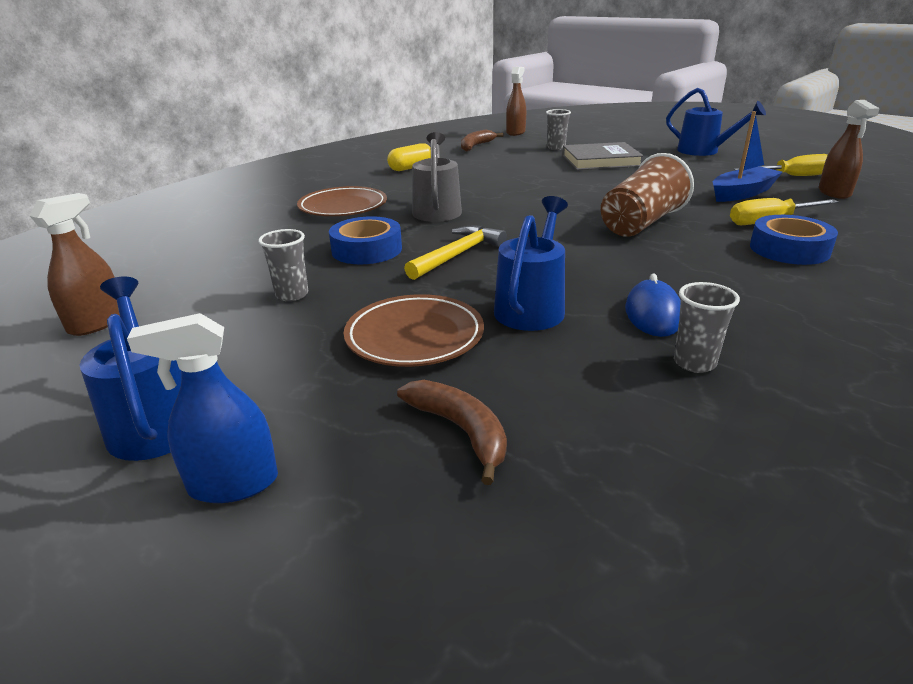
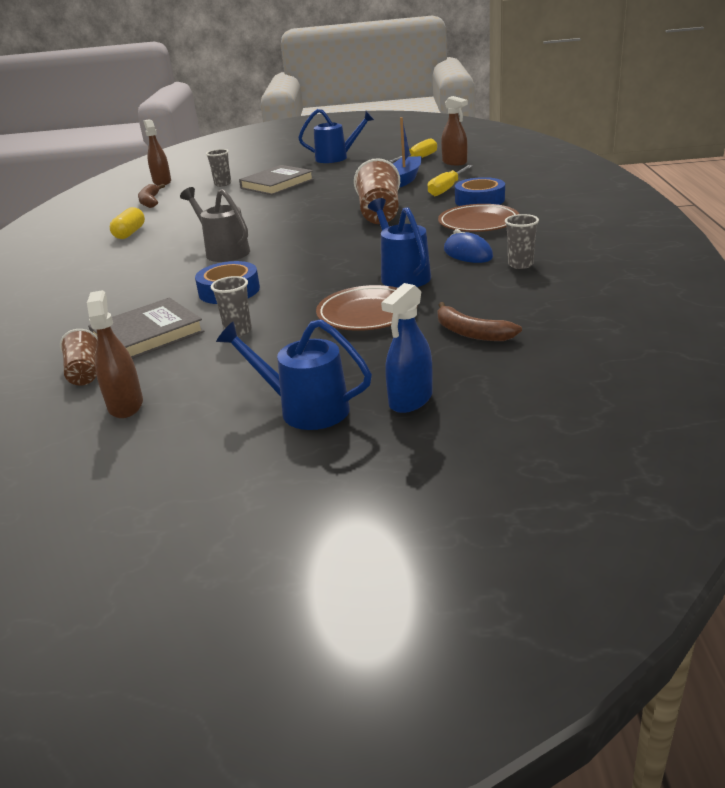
camera: 40 degrees left, 0 degrees up
(146, 276) = (85, 373): none -> brown cup
(240, 263) = (147, 335): none -> grey book
(343, 207) = (139, 276): brown plate -> brown plate (478, 223)
(457, 255) = (301, 270): yellow hammer -> none
(460, 430) = (471, 333): brown banana -> brown banana turned 150 degrees counterclockwise

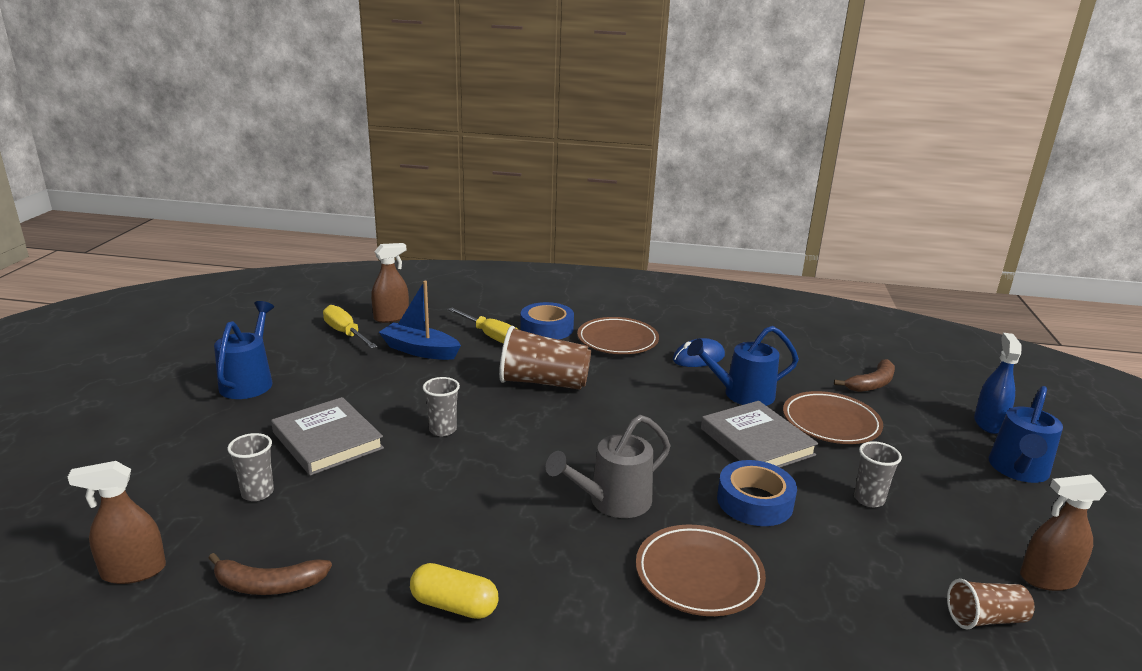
camera: 85 degrees left, 5 degrees down
(147, 281) = (699, 575): none -> brown plate
(147, 335) = (879, 568): grey book -> grey book (756, 442)
(410, 400) = (988, 423): blue spray bottle -> blue spray bottle turned 120 degrees counterclockwise
(520, 264) = (735, 342): grey cup -> grey cup (443, 430)

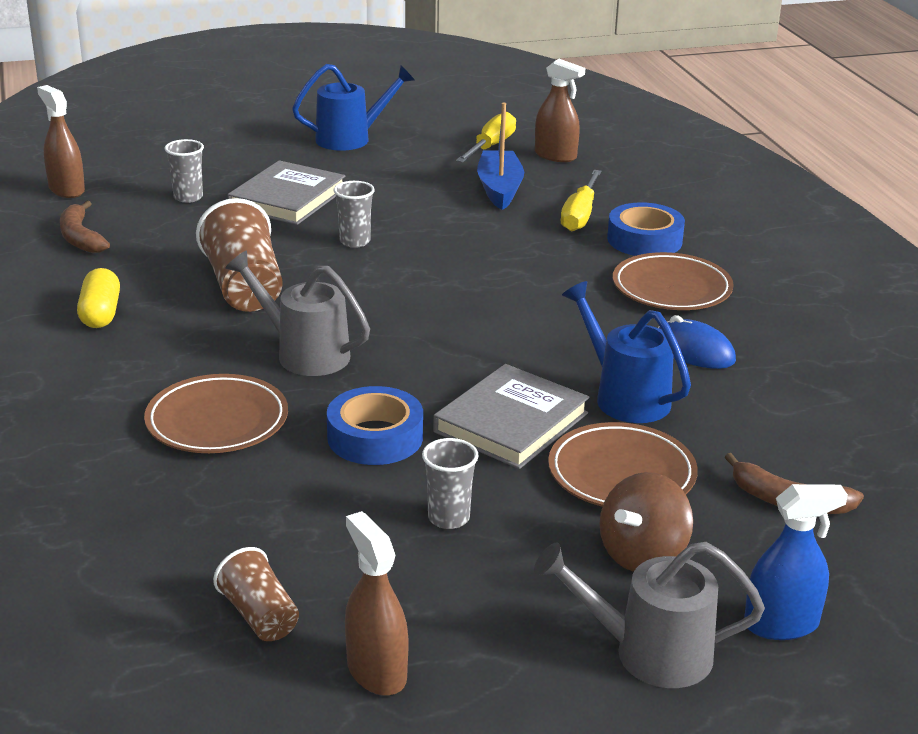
camera: 65 degrees right, 5 degrees up
(543, 382) = (507, 268): brown cup -> brown cup (244, 287)
(919, 442) = (642, 555): none -> brown spinning top
(1018, 471) = (647, 653): blue watering can -> grey watering can

